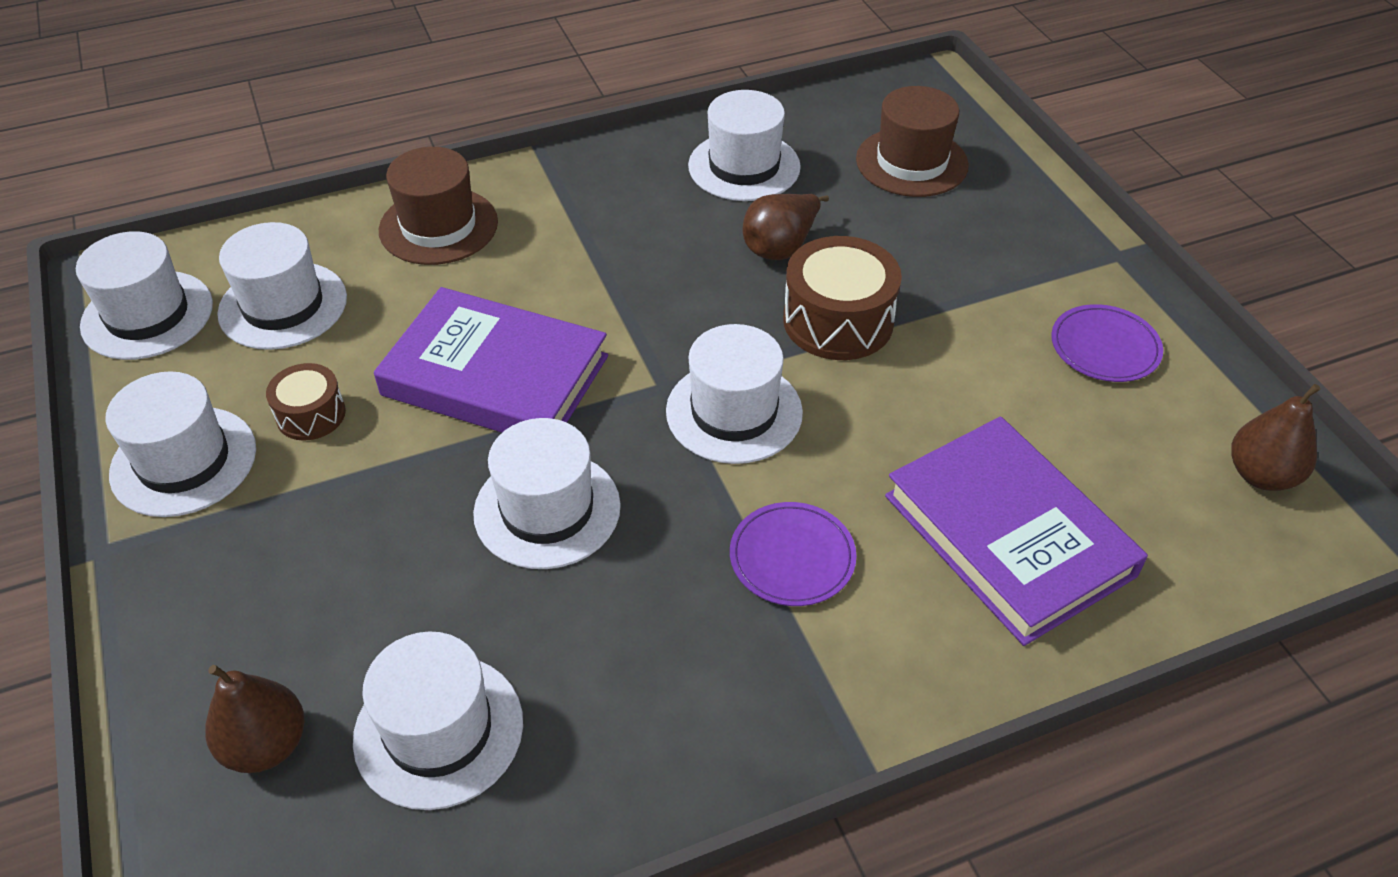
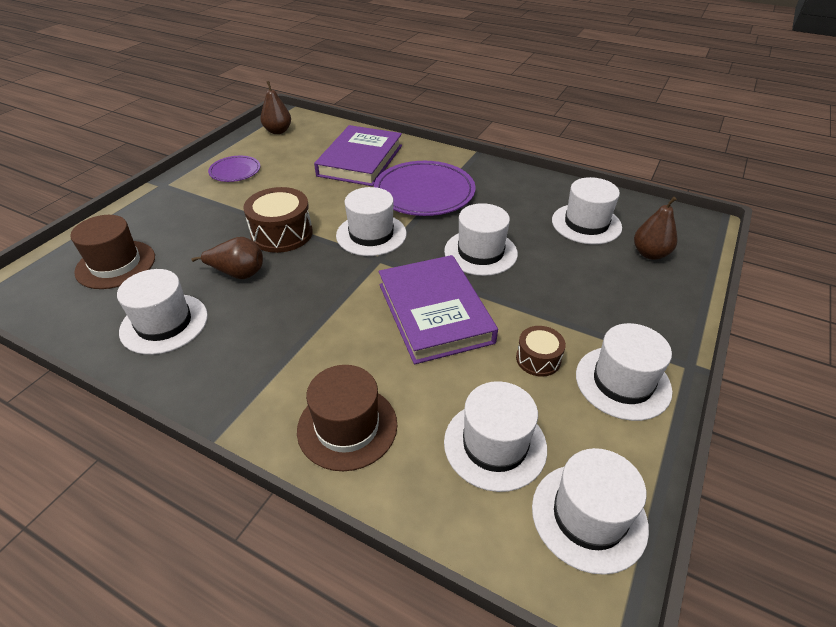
camera: 130 degrees left, 5 degrees down
(792, 557) = (424, 192): purple plate -> purple plate, size x1.89

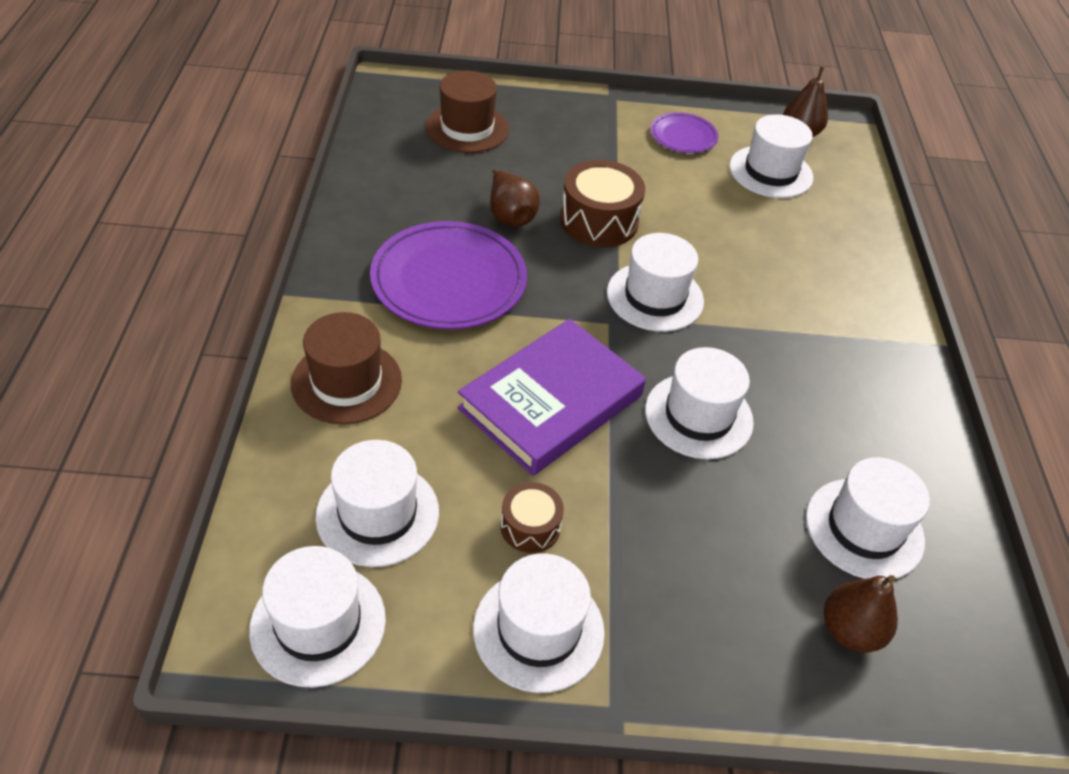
camera: 60 degrees right, 5 degrees up
(164, 323) = (409, 198): white hat -> white hat (770, 172)
(360, 160) = (804, 231): purple book -> none
(424, 192) = (786, 318): purple plate -> purple plate (449, 280)

